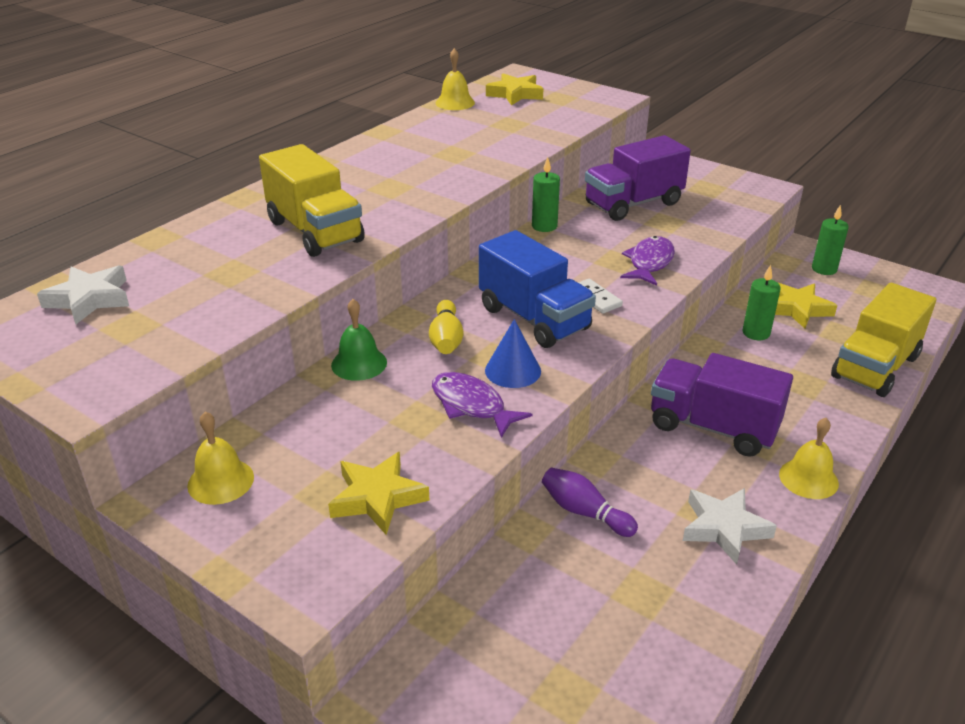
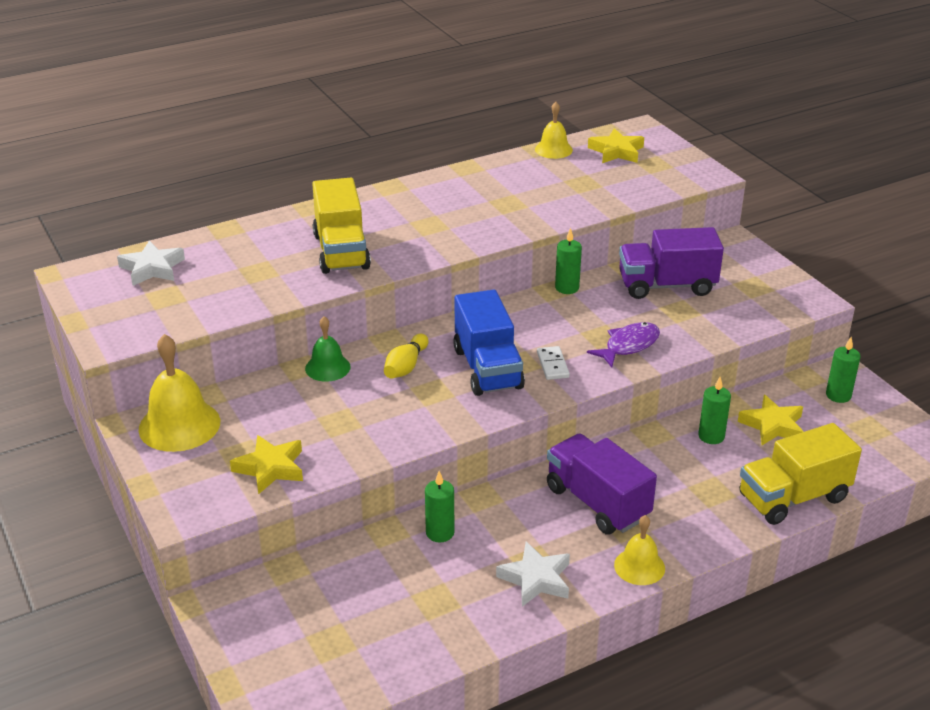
camera: 25 degrees right, 0 degrees up
(220, 481) = (179, 425): yellow bell -> yellow bell, size x1.68
(471, 405) = (384, 423): purple fish -> none
(513, 370) = (436, 406): blue cone -> none
(584, 512) = (440, 533): purple bowling pin -> green candle

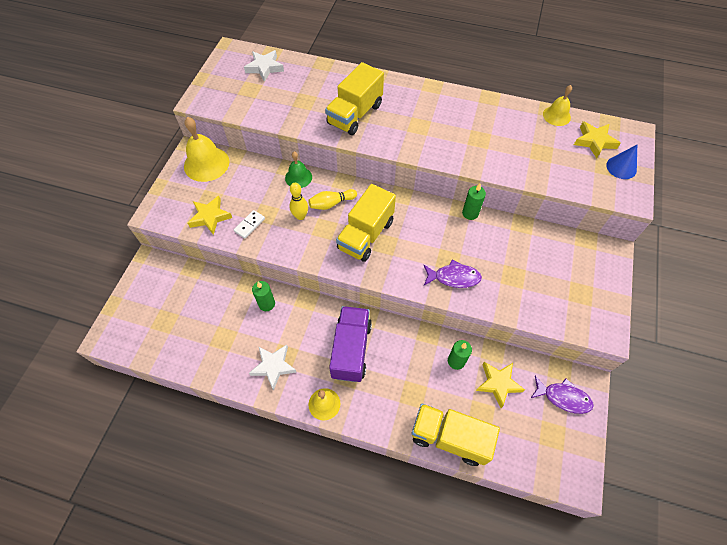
camera: 45 degrees right, 25 degrees up
(386, 398) = (300, 216): none -> yellow bowling pin
(488, 368) = (366, 235): blue truck -> yellow truck
(553, 365) = (399, 258): white domino -> white domino (249, 225)
(667, 158) = (621, 167): none -> blue cone
(667, 286) = (528, 253): purple truck -> none
(838, 395) = (563, 397): green candle -> purple fish

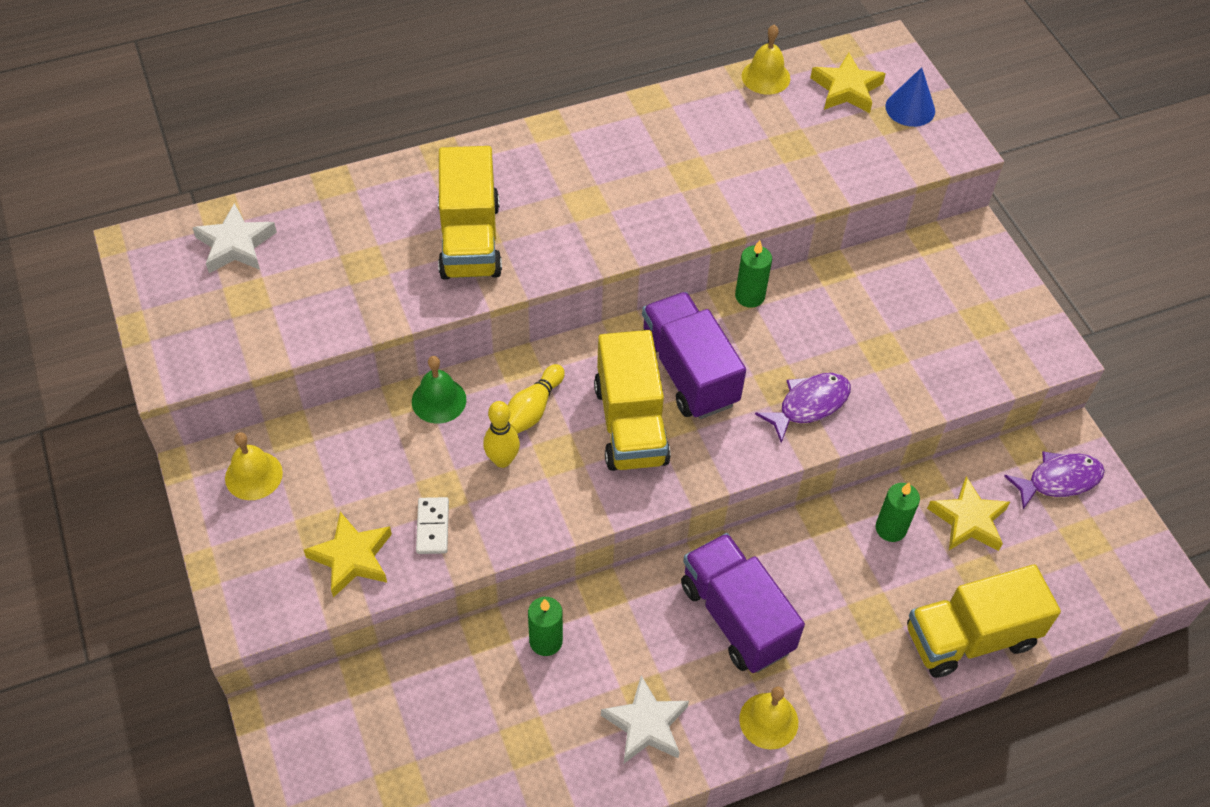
camera: 40 degrees left, 5 degrees down
(206, 164) = (253, 475): yellow bell -> yellow bell, size x0.59
(411, 229) = (688, 373): none -> purple truck

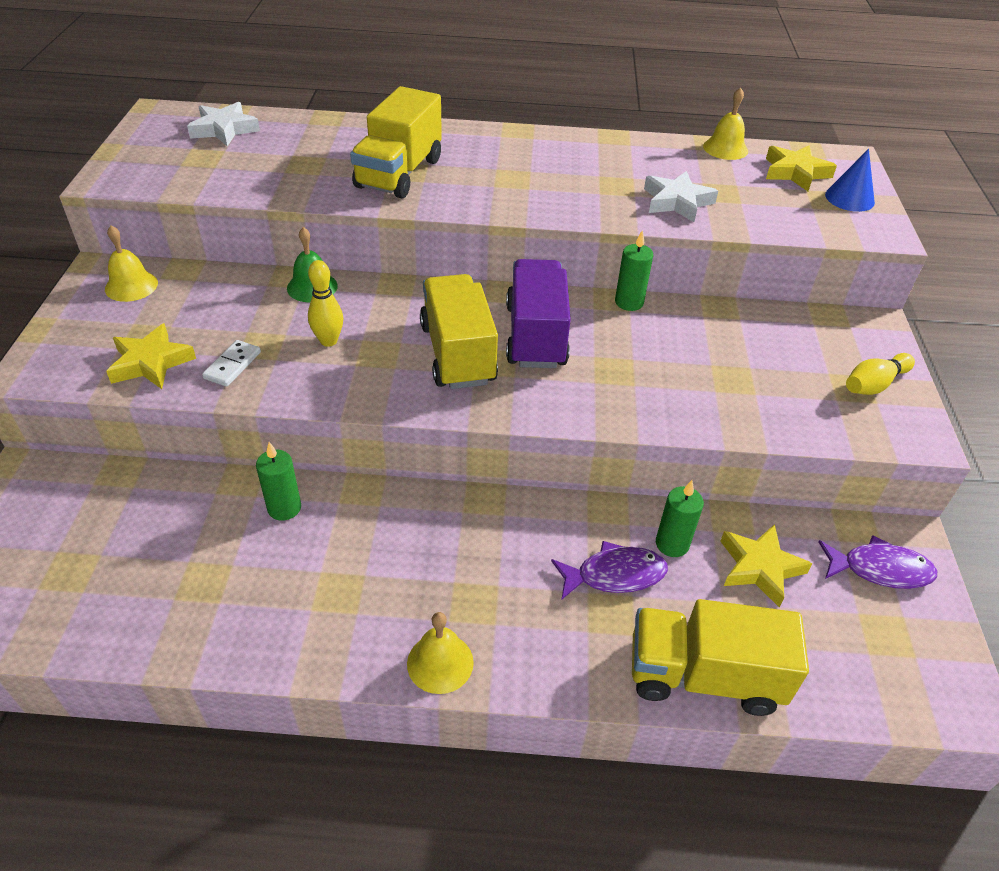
camera: 25 degrees right, 10 degrees down
(532, 409) = (382, 316): yellow bowling pin -> yellow bowling pin (874, 384)
(631, 424) = (457, 353): yellow truck -> yellow truck turned 150 degrees clockwise
(646, 725) = (320, 614): white star -> white star (677, 202)
(736, 617) = (469, 558): purple truck -> none
(809, 405) = (633, 394): purple fish -> purple fish (615, 575)

